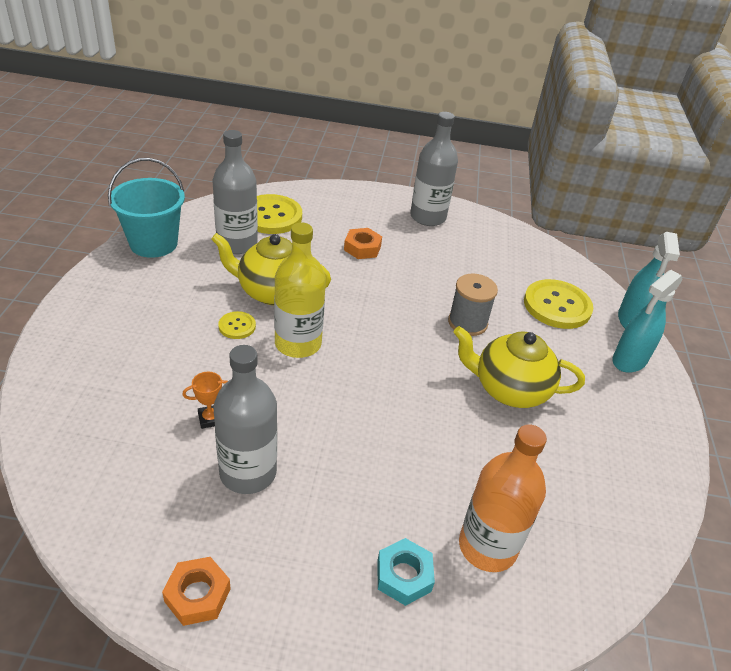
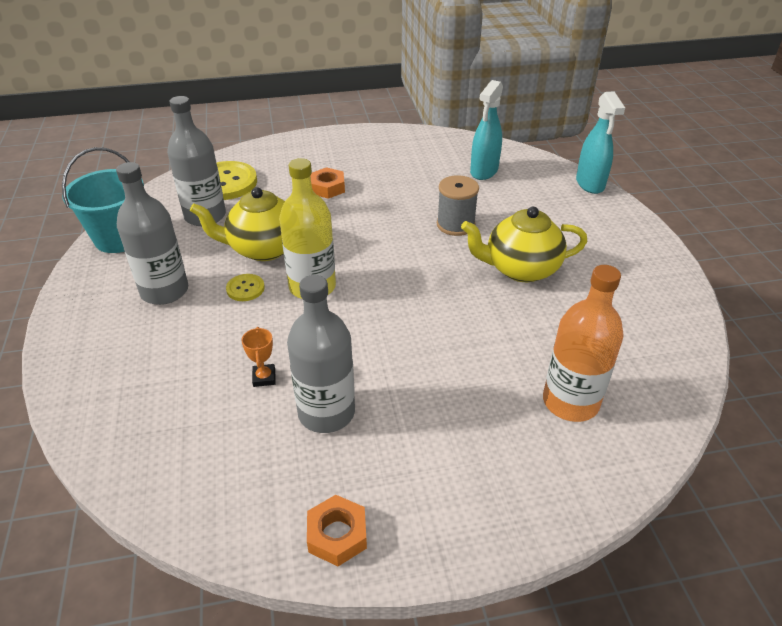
camera: 15 degrees left, 0 degrees up
(210, 419) = (264, 377): orange trophy -> orange trophy turned 60 degrees counterclockwise
(404, 575) = (513, 450): turquoise nut -> none
(428, 217) = (373, 146): grey bottle -> grey bottle (164, 291)
(557, 306) = (523, 189): yellow button -> none
(629, 361) = (605, 216): turquoise spray bottle -> turquoise spray bottle (484, 171)

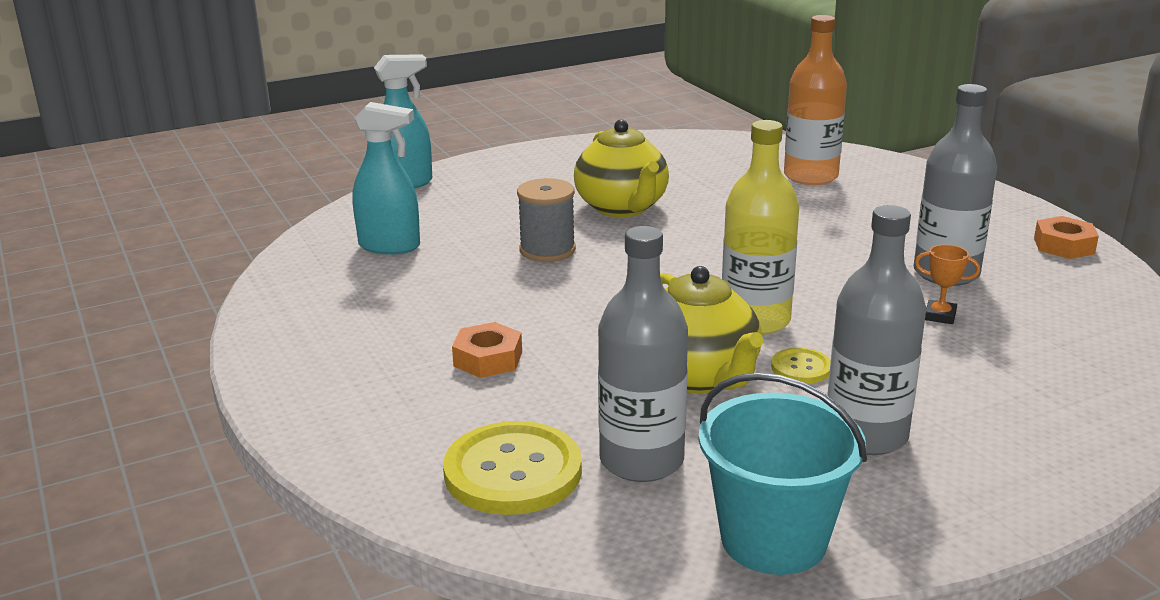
camera: 105 degrees left, 15 degrees down
(264, 377) = (940, 316): orange trophy -> orange trophy turned 45 degrees clockwise

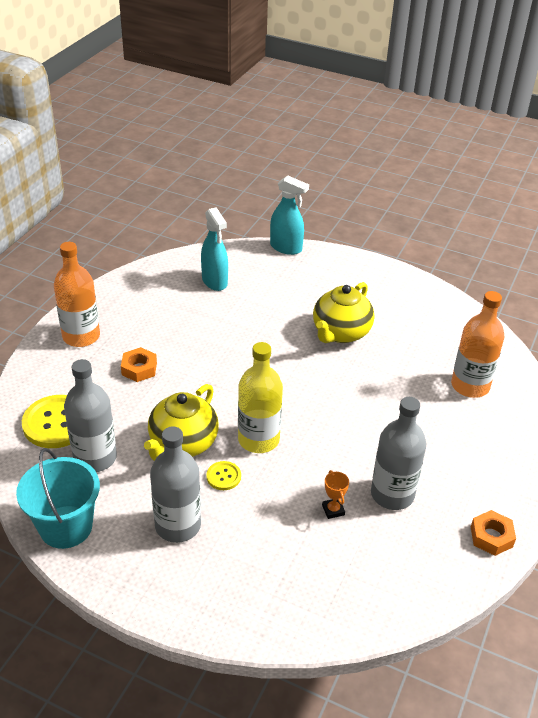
camera: 50 degrees right, 15 degrees up
(335, 383) = (81, 336): none -> orange bottle
(547, 250) = (263, 332): grey spool -> none

